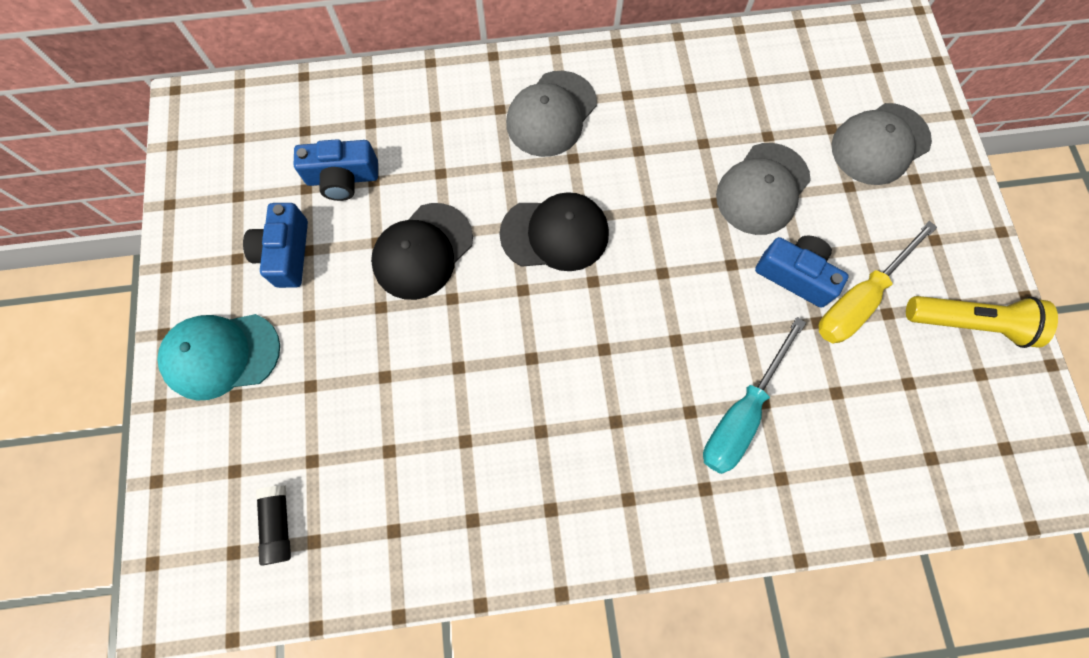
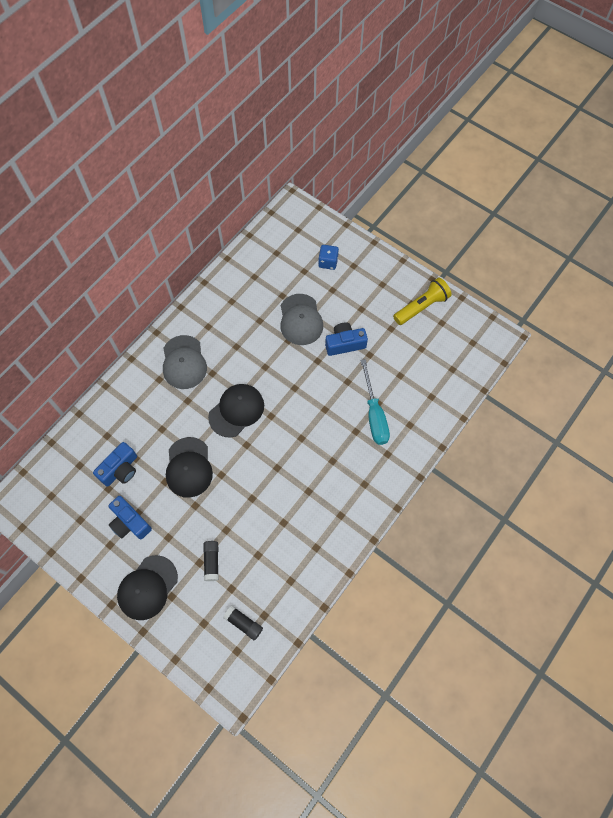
camera: 45 degrees left, 5 degrees down
(221, 355) = (147, 587): turquoise cap -> black cap
(325, 401) = (212, 562): none -> black glue stick
(859, 299) = (376, 332): yellow screwdriver -> none
(880, 144) = (328, 262): grey cap -> blue dice

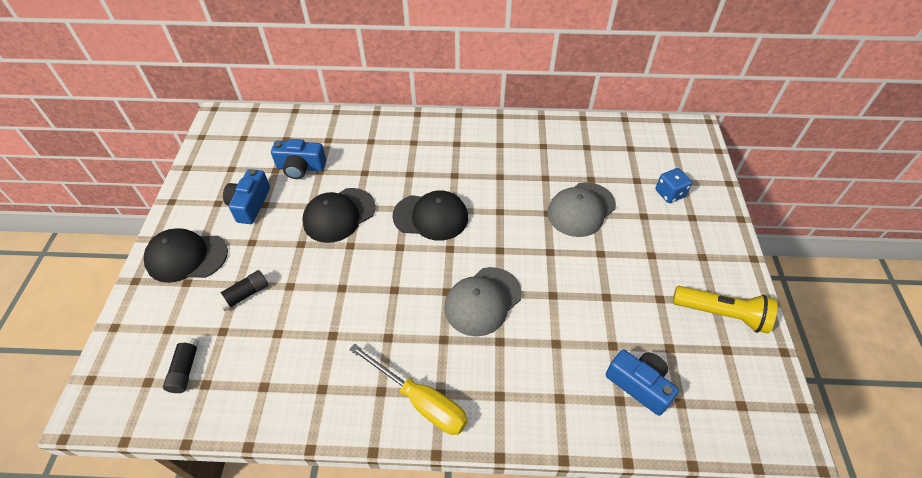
camera: 55 degrees right, 15 degrees down
(184, 362) = (446, 149): grey cap -> grey cap (482, 301)
(344, 343) = (595, 264): blue camera -> blue camera (639, 385)
(361, 497) = (420, 401): none -> yellow screwdriver
(374, 414) = (537, 348): turquoise screwdriver -> none

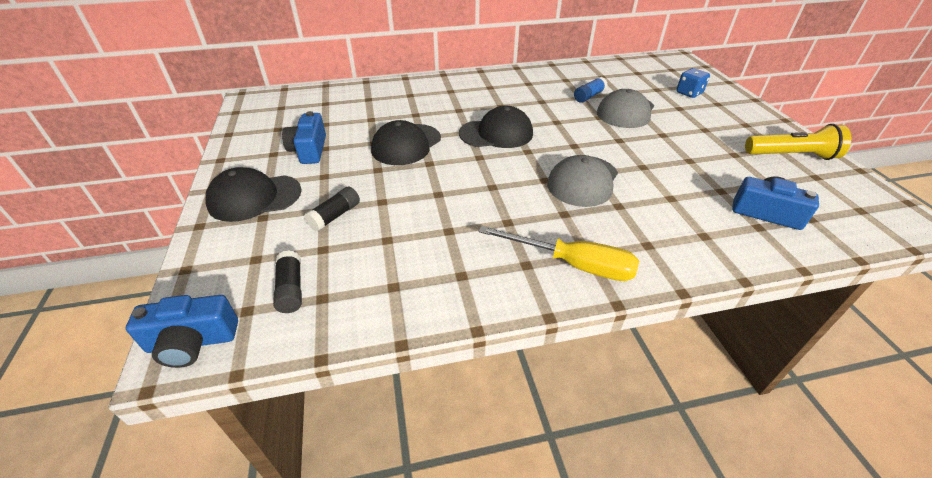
camera: 15 degrees left, 10 degrees down
(300, 167) = (350, 119): blue camera -> blue camera (192, 342)
(554, 178) = (589, 96): none -> blue glue stick

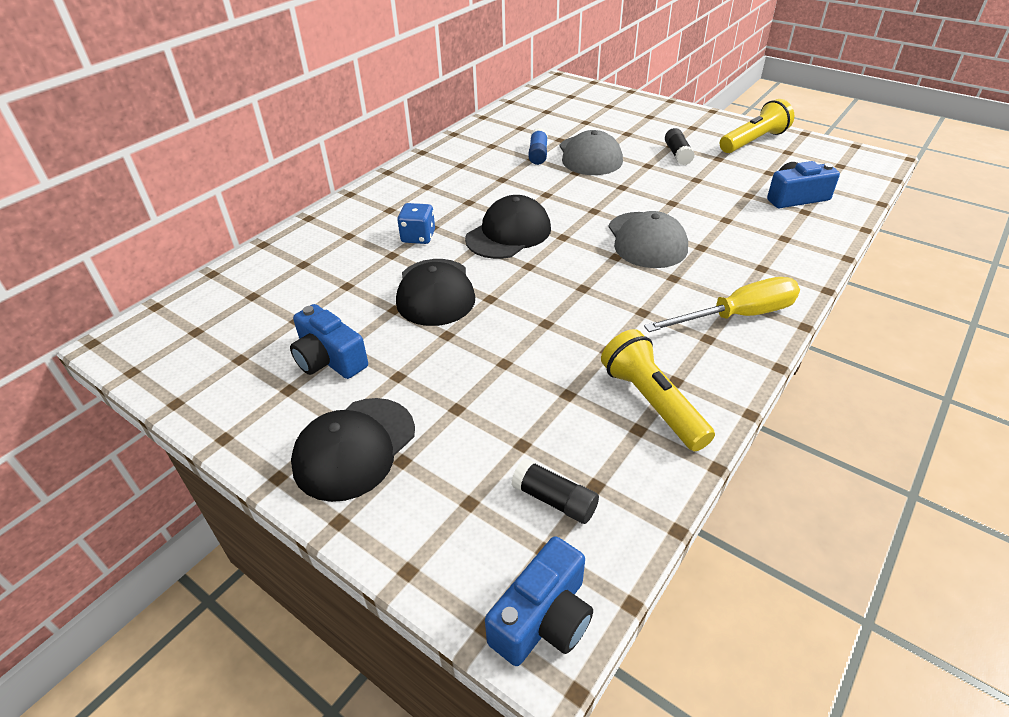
camera: 40 degrees left, 0 degrees up
(335, 216) = (480, 406): black glue stick -> black glue stick (677, 154)
(425, 278) = (652, 403): none -> yellow flashlight
(689, 93) = (615, 115): blue dice -> blue dice (418, 237)

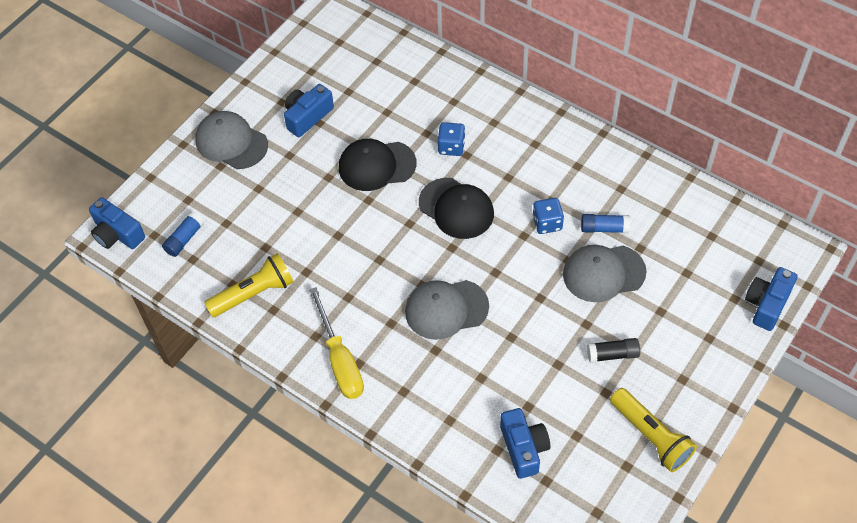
camera: 90 degrees right, 15 degrees up
(354, 448) = (231, 142): black cap -> grey cap
(531, 181) = (547, 223): none -> blue dice
(554, 500) = (185, 239): black glue stick -> blue glue stick
(612, 95) = (767, 304): none -> blue camera

